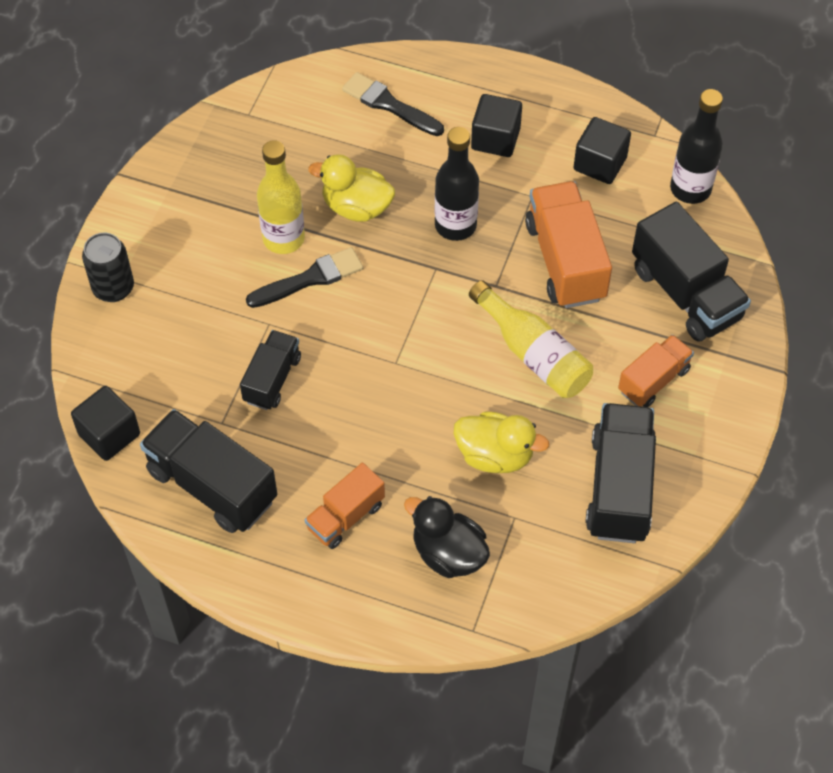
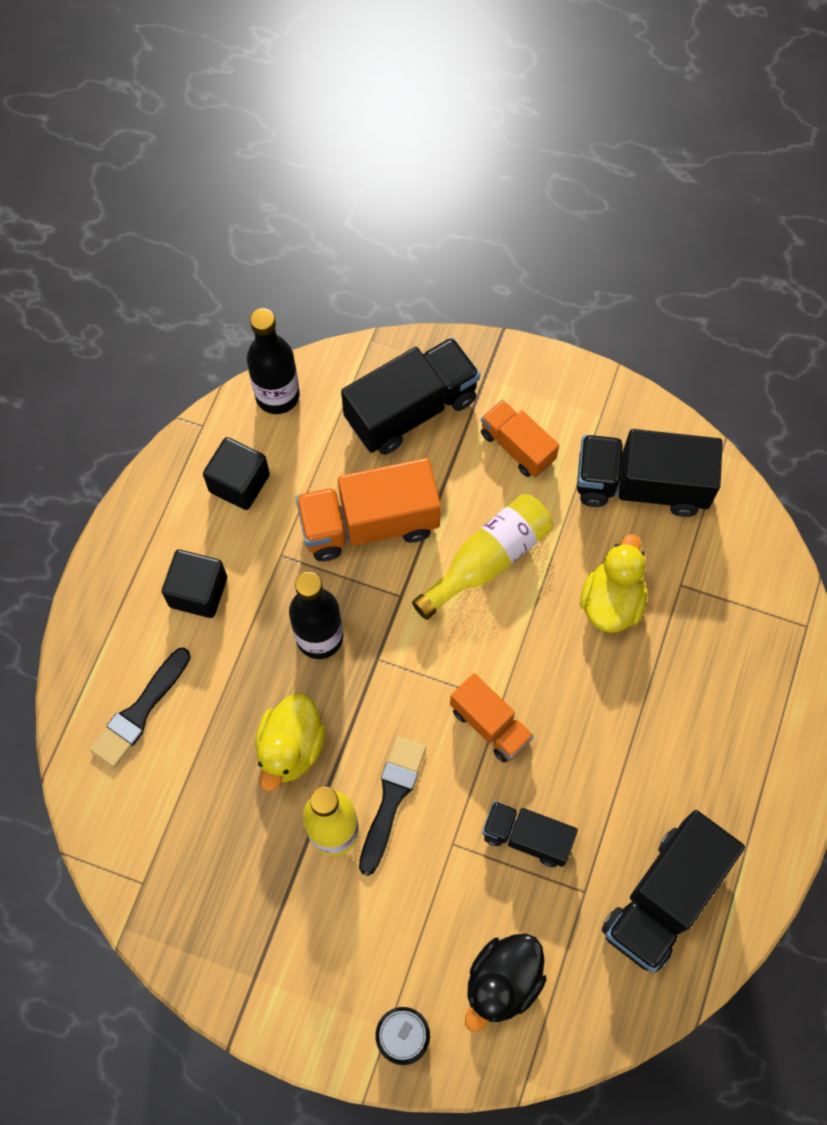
camera: 90 degrees left, 10 degrees up
(109, 434) = (606, 1023): black cube -> none
(309, 279) = (391, 799): black brush -> black brush turned 45 degrees clockwise
(345, 516) = (692, 752): orange truck -> orange truck (490, 724)
(448, 553) = (726, 649): black duck -> black duck (502, 982)

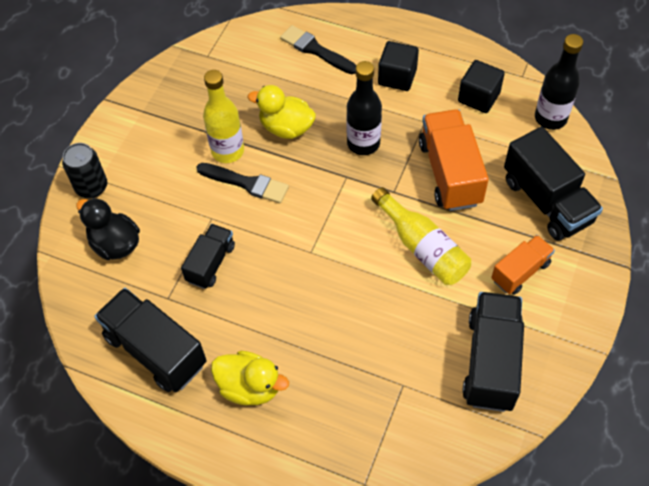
camera: 95 degrees right, 10 degrees down
(490, 724) = (294, 244): orange truck -> none
(611, 601) = (388, 331): yellow duck -> yellow duck (250, 387)

